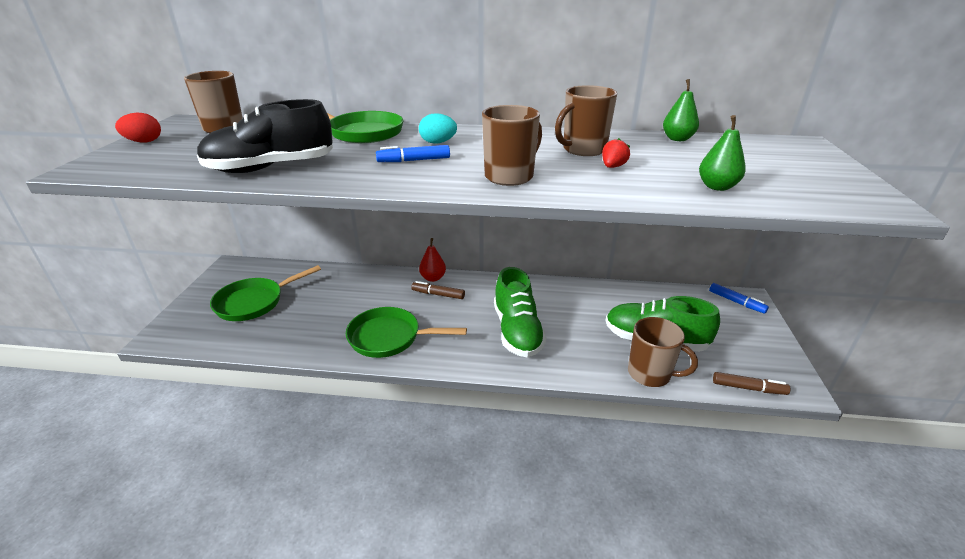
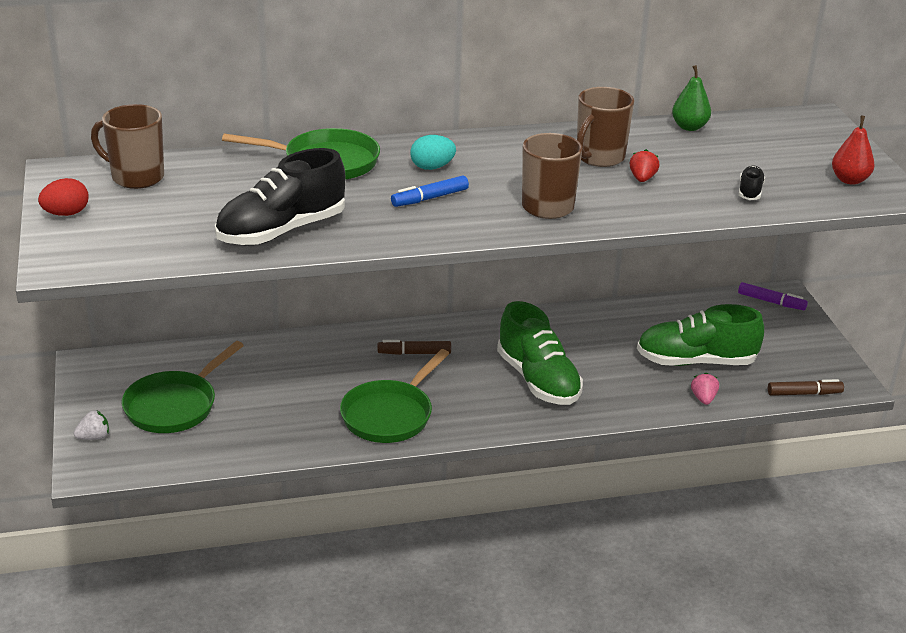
camera: 20 degrees left, 0 degrees up
(185, 314) = (94, 437): none -> white strawberry
(389, 337) = (390, 415): green pan -> green pan turned 45 degrees counterclockwise
(433, 278) = (393, 333): red pear -> red pear (849, 180)
(650, 374) = (703, 398): brown mug -> pink strawberry
(717, 187) = (750, 192): green pear -> black shoe
(736, 302) = (771, 302): blue marker -> purple marker

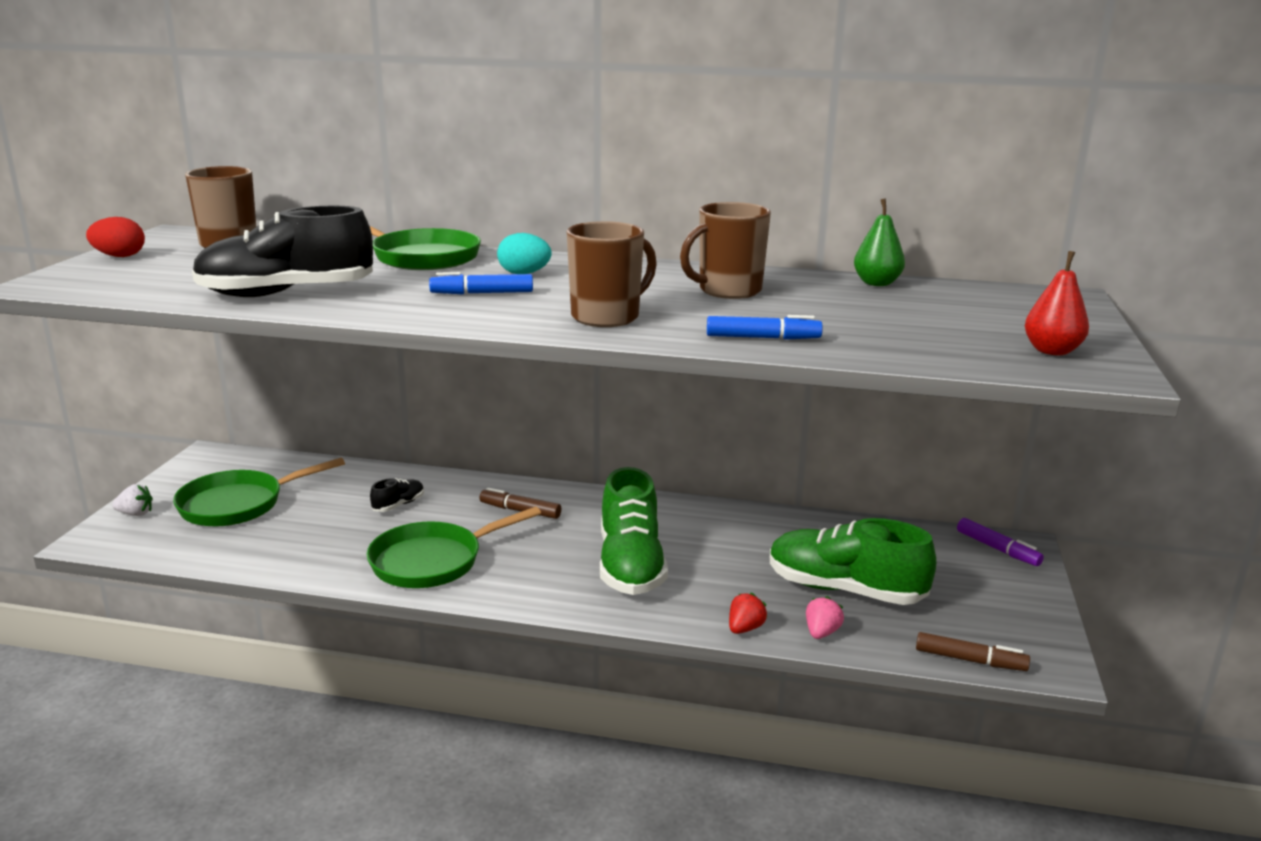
camera: 25 degrees right, 10 degrees down
(642, 179) = (758, 312): red strawberry -> red strawberry (745, 628)
(671, 206) = (763, 338): none -> blue marker
(750, 192) = (889, 341): black shoe -> black shoe (398, 505)

